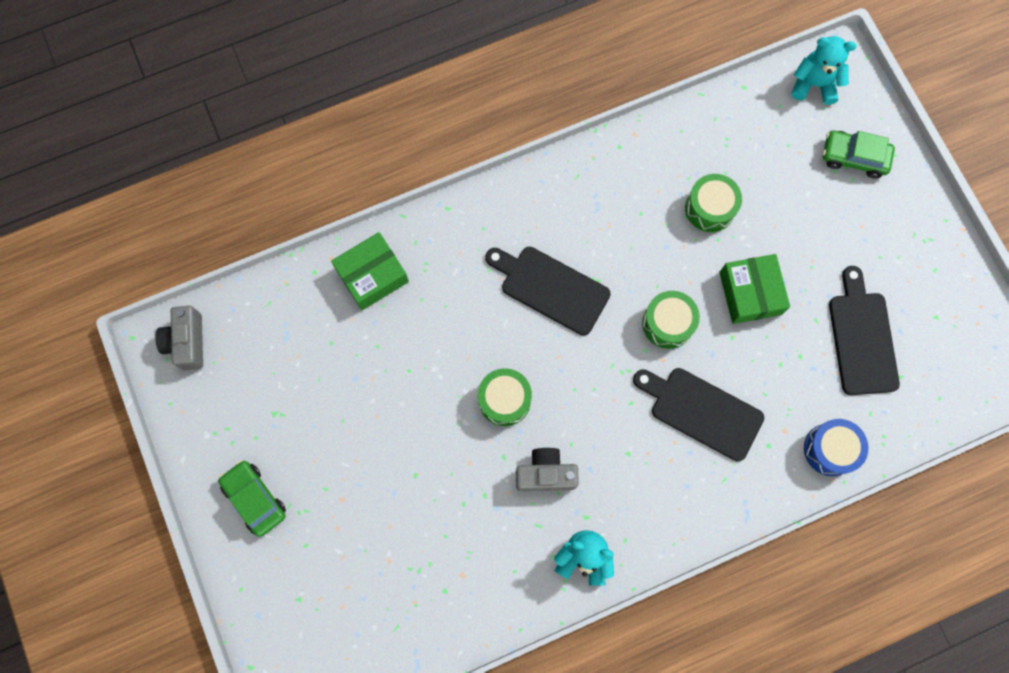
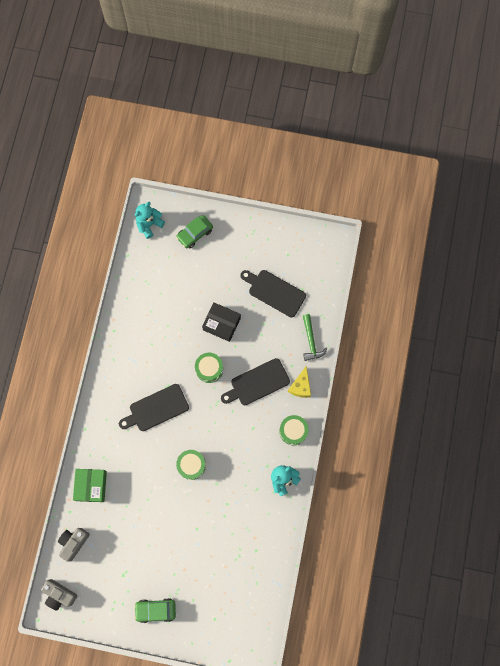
camera: 55 degrees left, 0 degrees up
(545, 474) = (236, 470): grey camera -> grey camera (74, 542)
(710, 208) = (171, 312): green drum -> green drum (293, 431)
(748, 483) = (300, 386): none -> yellow cheese
(750, 293) = (221, 324): green box -> black box
(830, 449) = (311, 341): blue drum -> green hammer

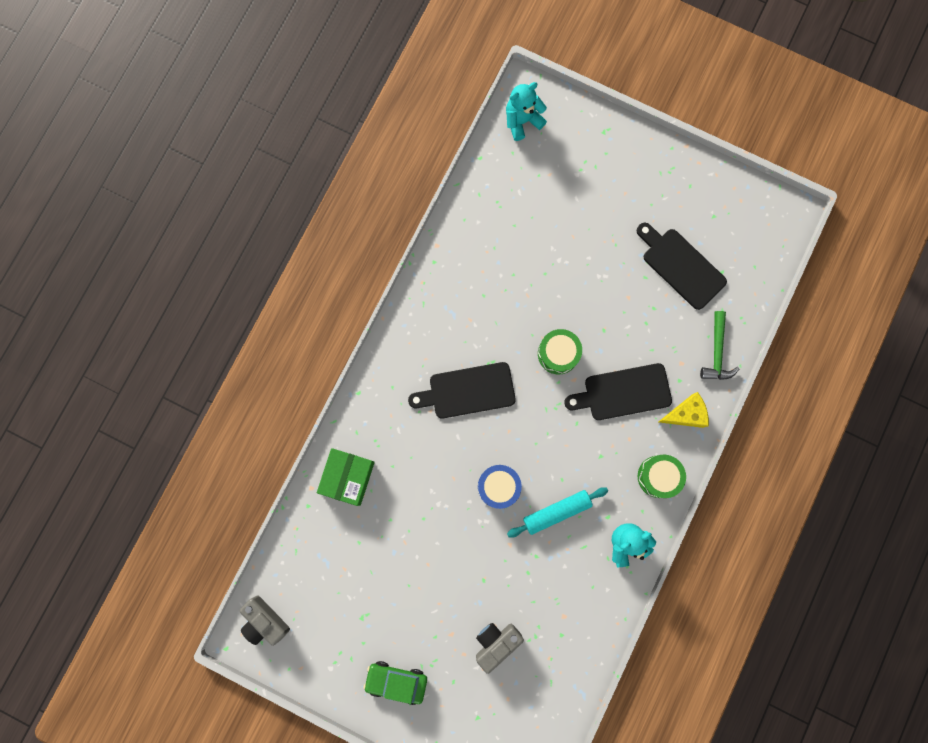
camera: 15 degrees right, 5 degrees up
(74, 542) = (303, 552): grey camera -> grey camera (496, 642)
(191, 465) = (498, 486): green drum -> blue drum
(195, 233) = (585, 151): green car -> none
(221, 324) = (592, 292): black box -> none
(233, 471) = (556, 512): none -> turquoise rolling pin
(300, 386) = (685, 414): yellow cheese -> yellow cheese turned 135 degrees counterclockwise

